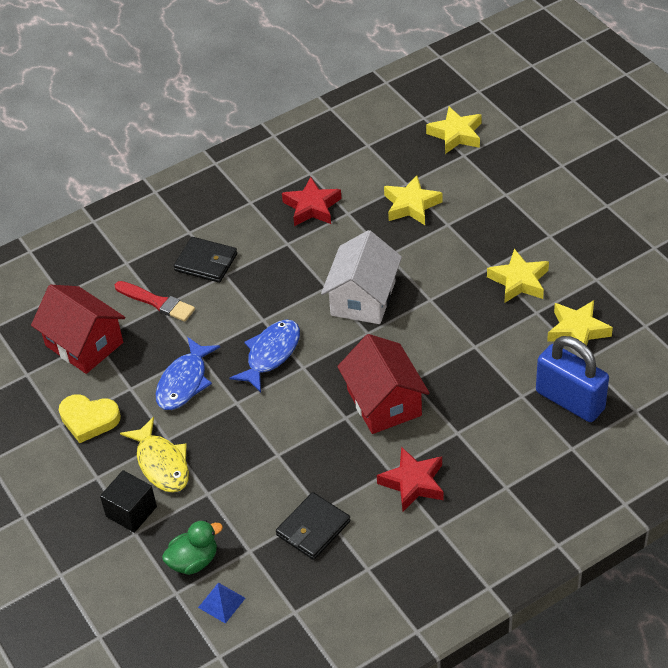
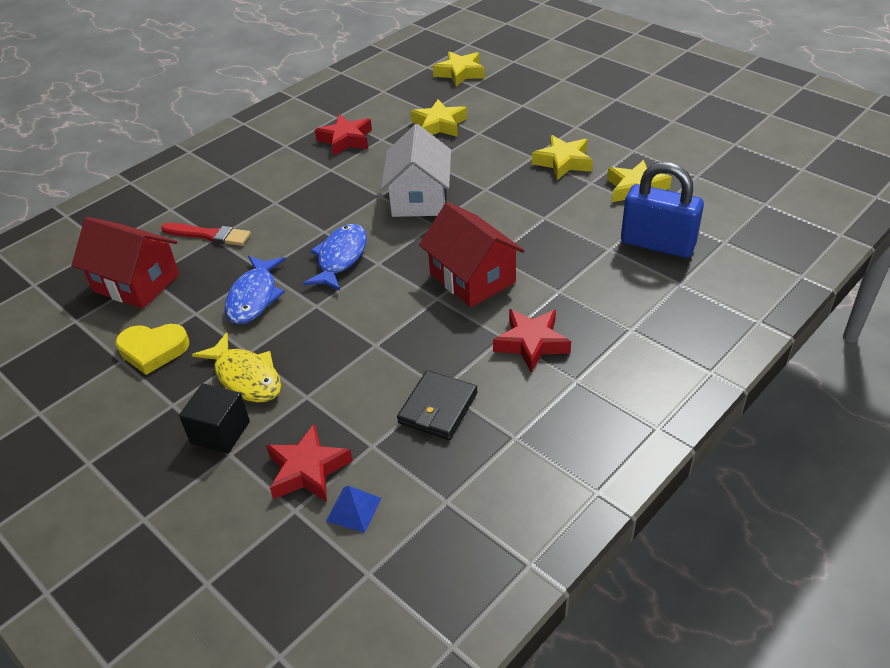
camera: 15 degrees left, 5 degrees down
(194, 561) = (307, 470): green duck -> red star
(206, 262) = (253, 196): black wallet -> none

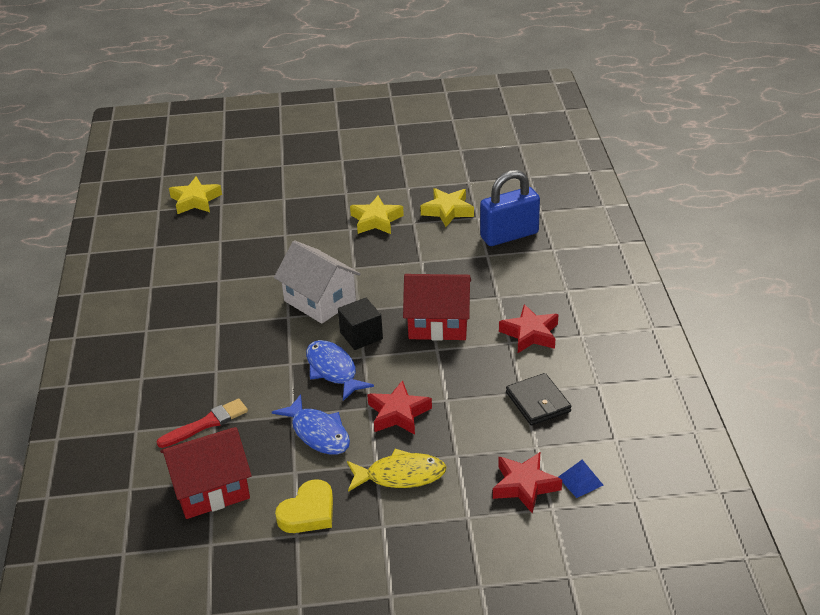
camera: 50 degrees left, 5 degrees down
(220, 432) = (441, 512): black cube -> black cube (361, 336)
(346, 140) = (191, 297): red star -> red star (398, 413)
(439, 125) = (246, 245): yellow star -> none

